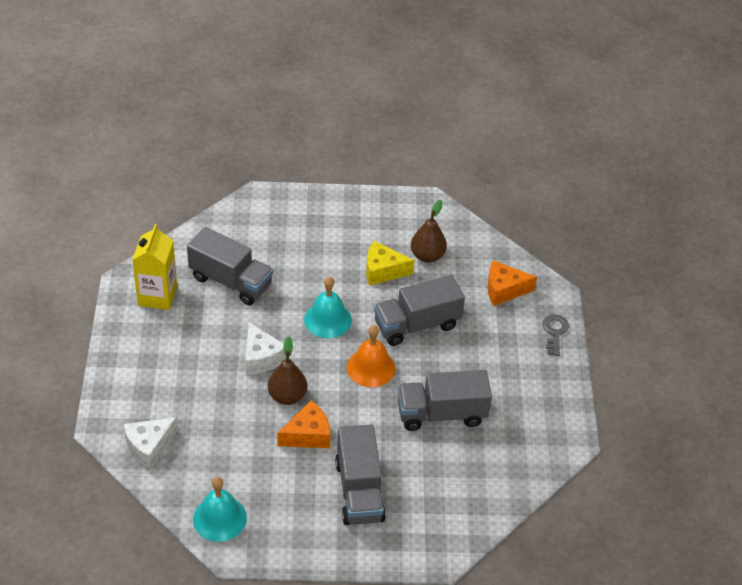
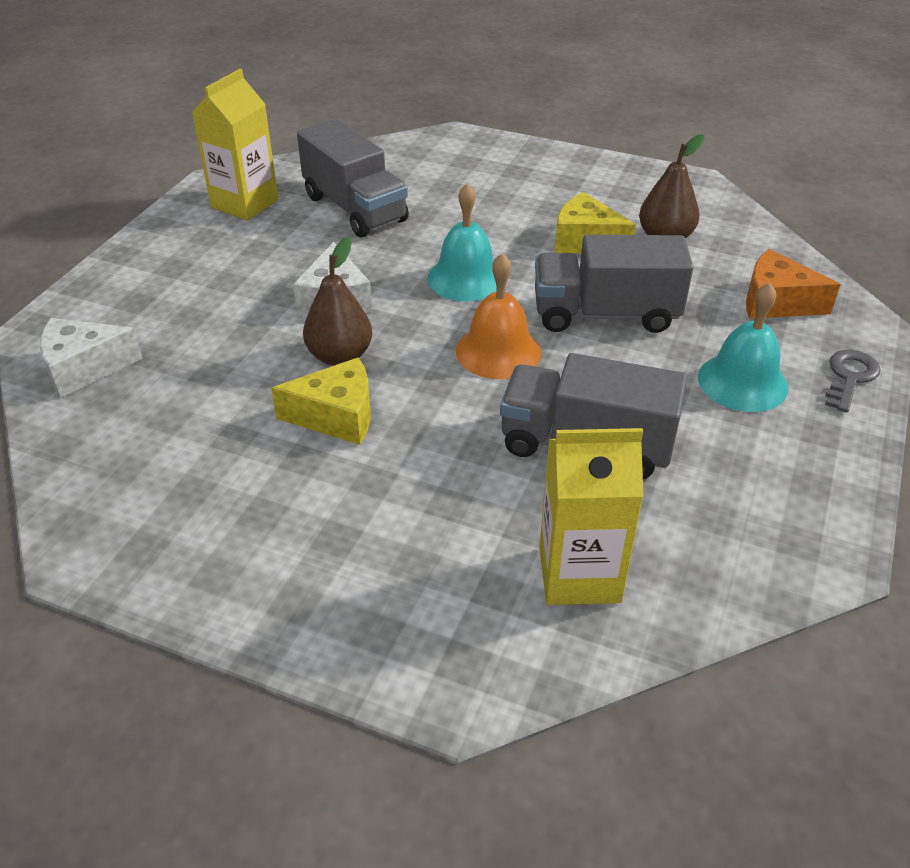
camera: 25 degrees right, 5 degrees down
(219, 518) = (104, 498): turquoise bell -> turquoise bell (742, 382)
(308, 435) = (336, 416): orange cheese -> yellow cheese
(359, 491) = (369, 525): grey truck -> none
(467, 485) = (579, 574): none -> yellow carton

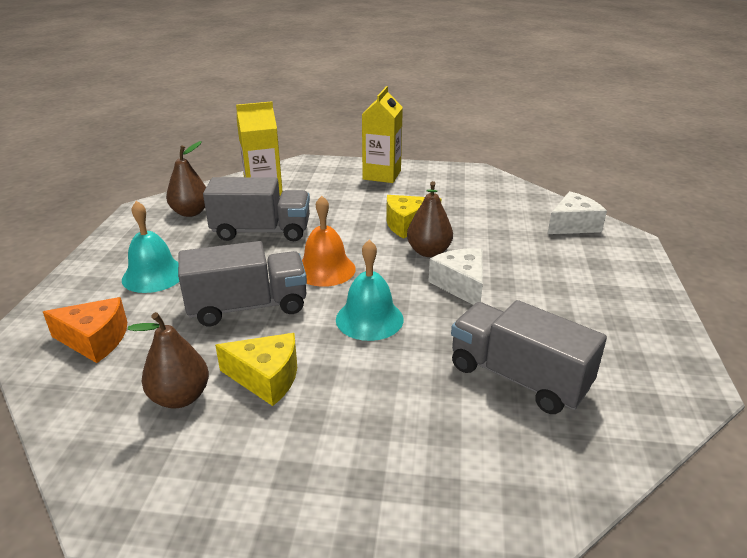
camera: 165 degrees right, 10 degrees down
(244, 203) = (630, 363): yellow carton -> yellow carton (382, 175)
(725, 524) = (191, 212): none -> brown pear
(849, 377) = (72, 289): grey key -> none

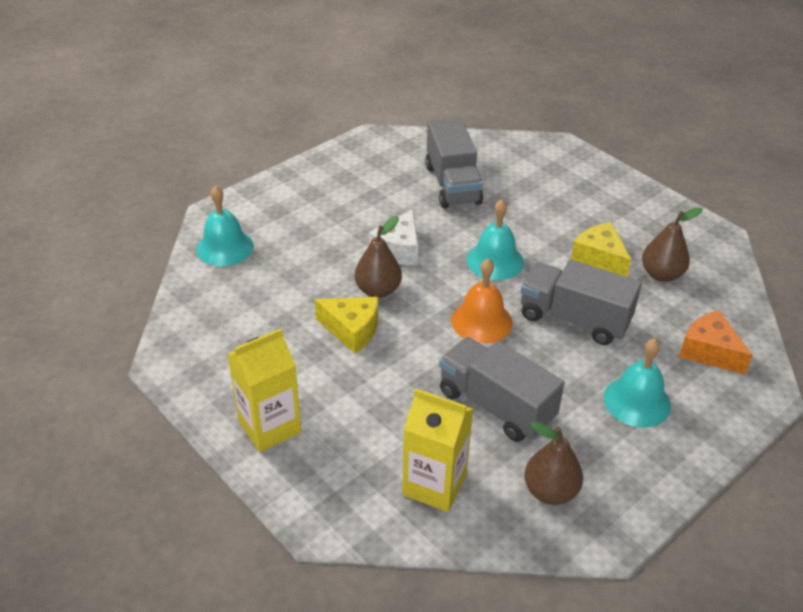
camera: 140 degrees left, 10 degrees up
(573, 225) = (225, 247): white cheese -> turquoise bell

